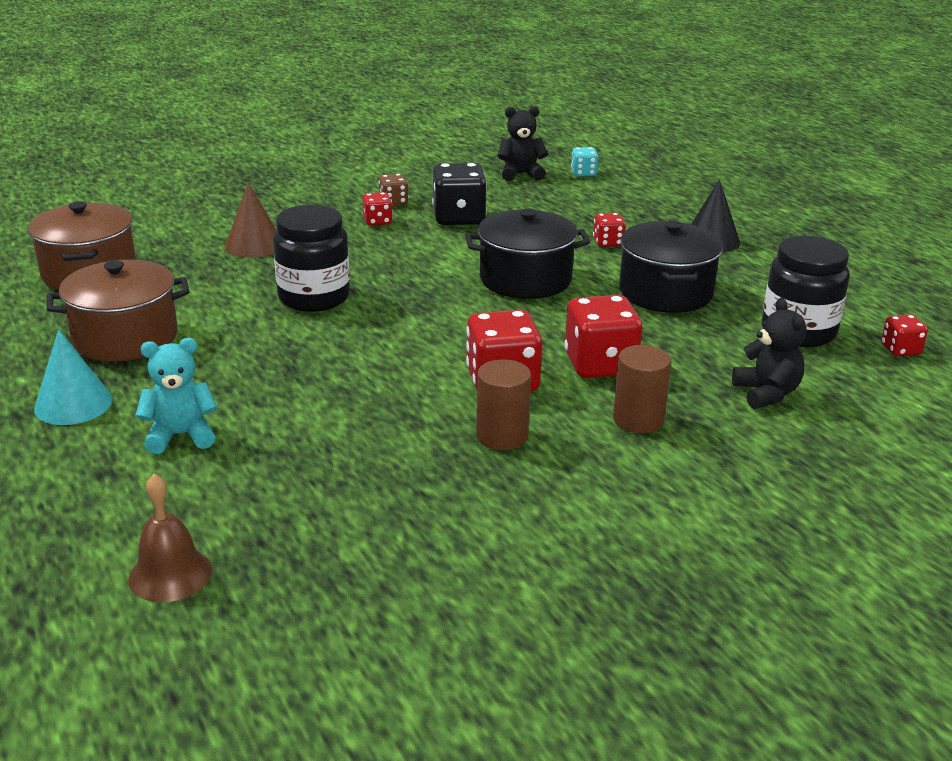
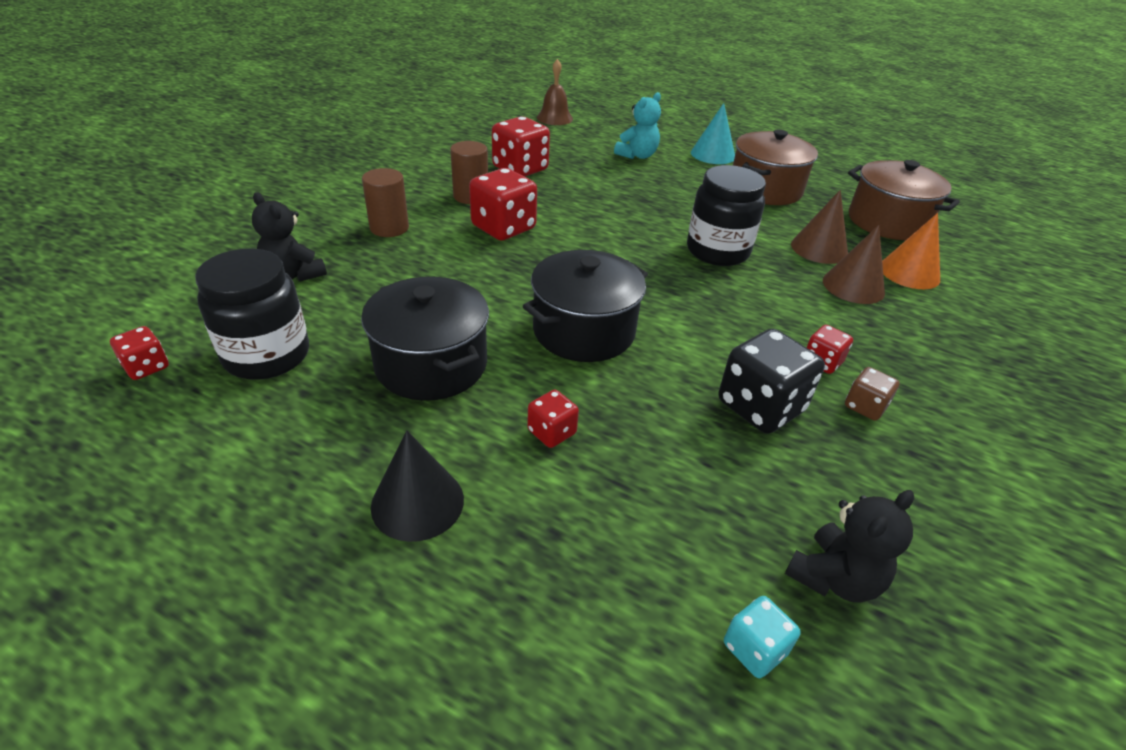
camera: 145 degrees right, 10 degrees up
(184, 239) = (909, 273): none -> orange cone
(215, 273) = (819, 248): none -> brown cone
(600, 364) = (443, 260): red dice -> red dice (520, 169)

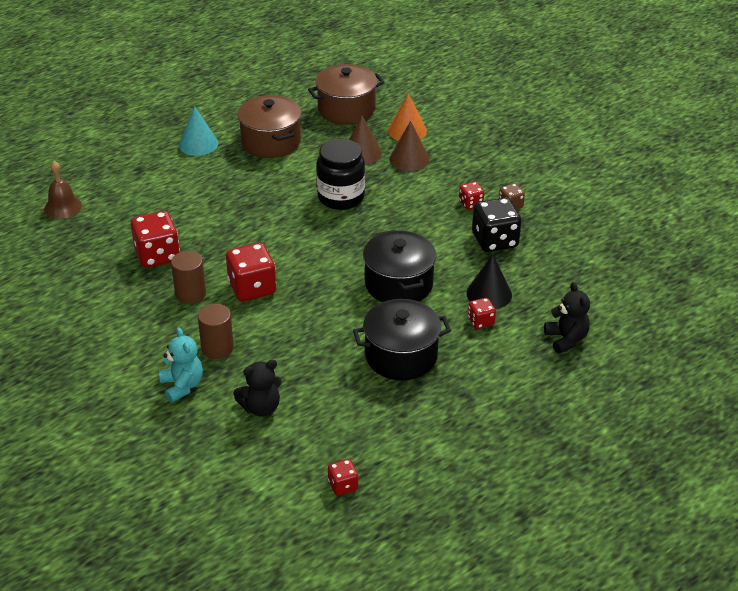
camera: 65 degrees left, 0 degrees up
(267, 355) = (357, 428): black jar -> none
(417, 502) = (510, 381): black cone -> black cone (489, 294)
(637, 155) = (174, 184): turquoise teddy bear -> turquoise teddy bear (182, 386)
(754, 649) = (626, 299): turquoise dice -> none
(834, 578) = (603, 263): black teddy bear -> black teddy bear (566, 339)

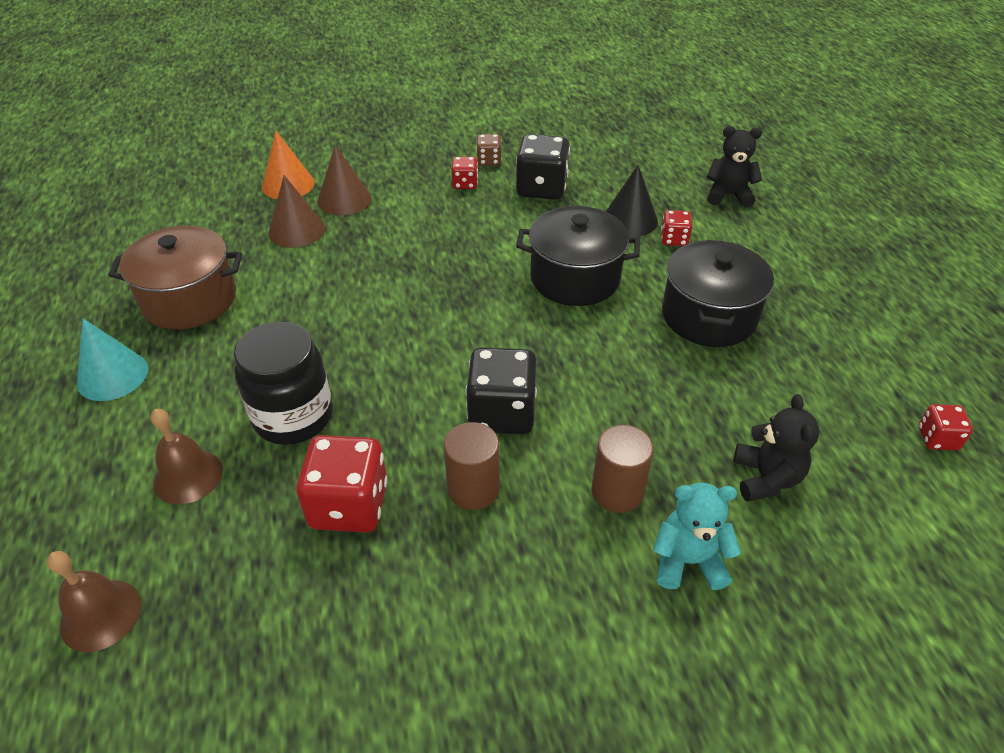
camera: 65 degrees left, 5 degrees up
(148, 197) = (188, 476): none -> brown bell
(252, 288) = (502, 413): red dice -> black dice
(341, 197) = (370, 273): black jar -> black jar (293, 417)
(346, 109) = (193, 215): brown pot -> none

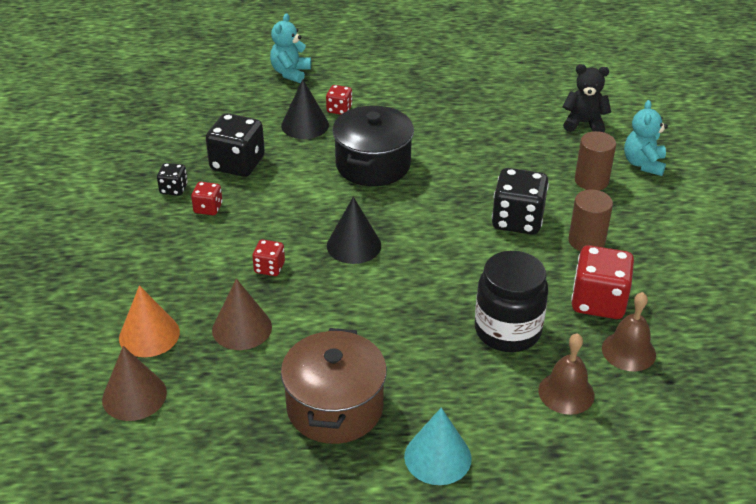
camera: 80 degrees left, 5 degrees down
(100, 614) = (694, 433): brown bell -> brown bell (628, 351)
(344, 199) = (199, 292): brown cone -> brown cone (134, 396)
(426, 282) = (354, 245): none -> black cone
(489, 161) = (174, 189): brown dice -> black dice
(708, 316) = (433, 112): black pot -> none
(728, 195) = (290, 73): black teddy bear -> turquoise teddy bear
(937, 438) = (558, 59): red dice -> red dice (269, 268)

